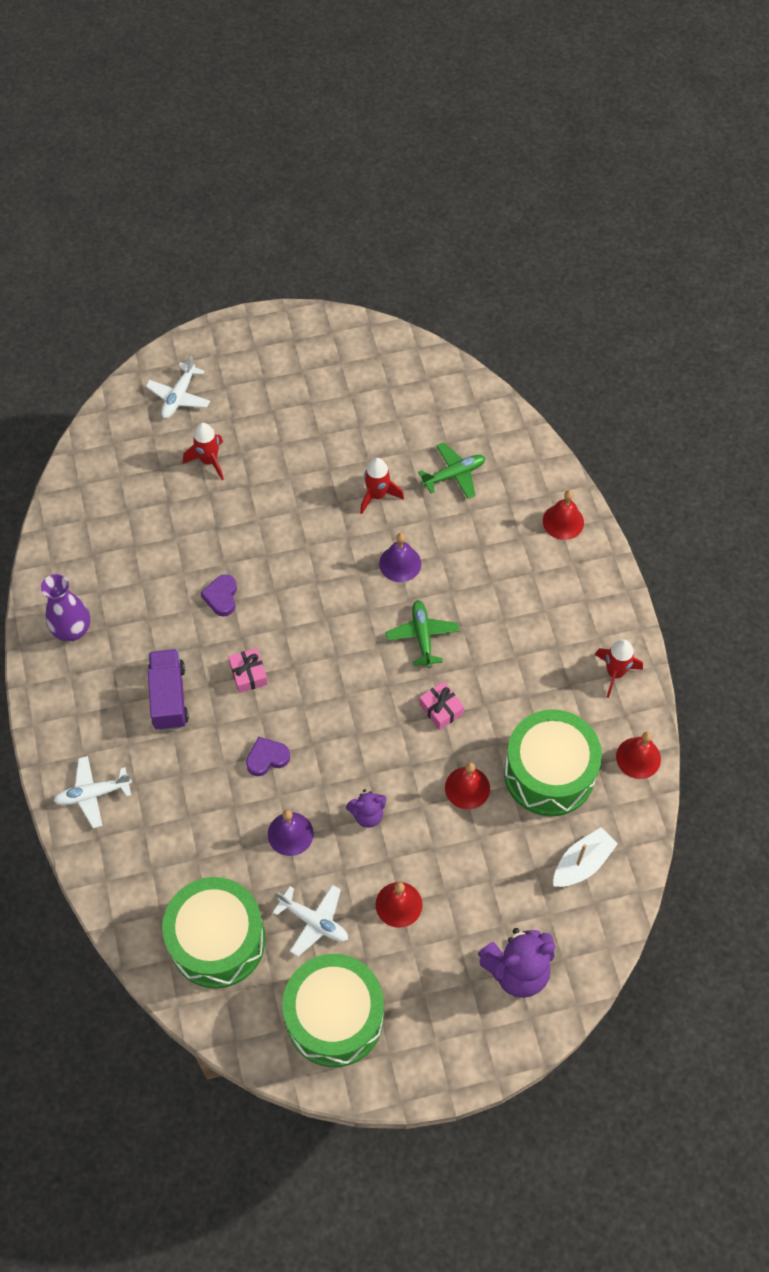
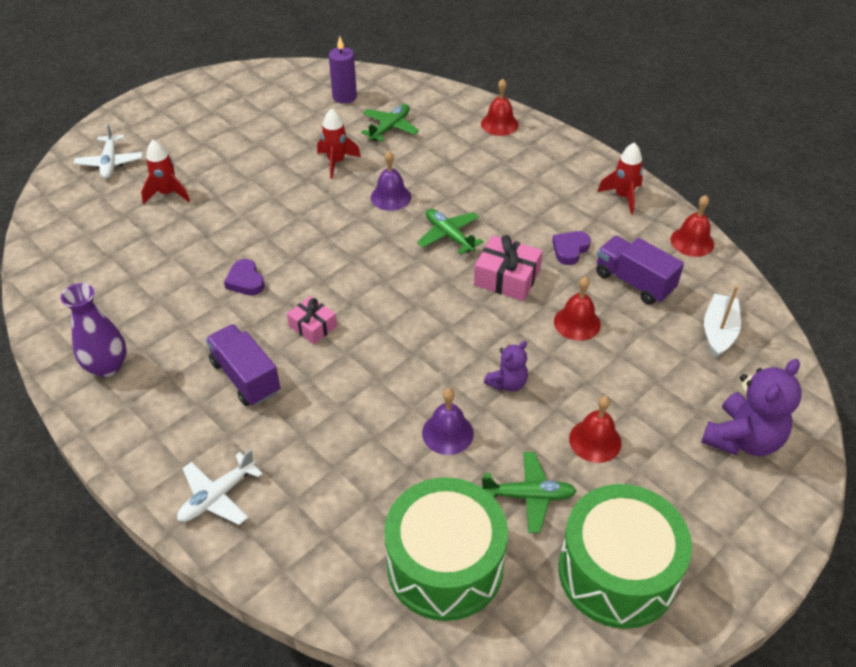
camera: 30 degrees left, 15 degrees down
(267, 758) = (378, 383): purple heart -> purple heart (570, 250)
(314, 921) = (528, 496): white plane -> green plane
(436, 410) = (344, 97): none -> purple candle
(441, 709) = (507, 278): pink gift -> pink gift, size x1.53
(549, 773) = (634, 282): green drum -> purple truck

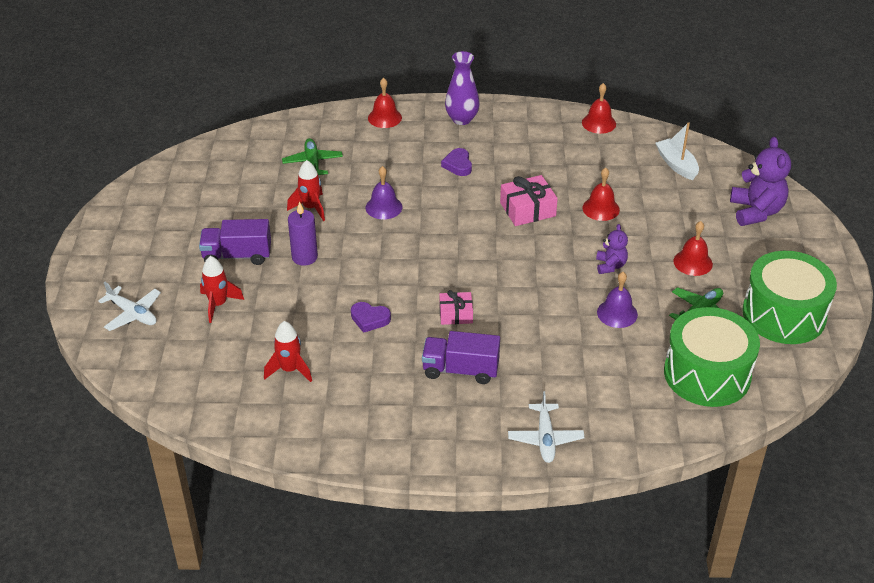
camera: 45 degrees left, 5 degrees down
(107, 366) = (361, 429): purple vase -> purple vase (462, 119)
(344, 97) = (244, 161): purple candle -> purple candle (304, 257)
(449, 236) = (457, 207): green plane -> none
(570, 250) = (540, 170): purple heart -> purple heart (458, 165)
(623, 197) = (526, 119): red rocket -> red rocket (290, 370)
(634, 282) = (599, 166): purple truck -> purple truck (237, 255)

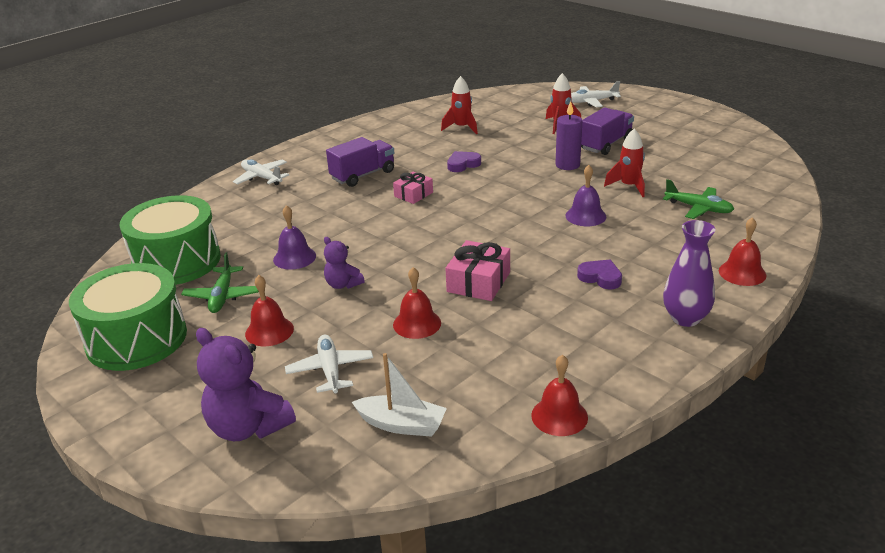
camera: 135 degrees right, 10 degrees down
(682, 214) = (330, 370): none -> white plane

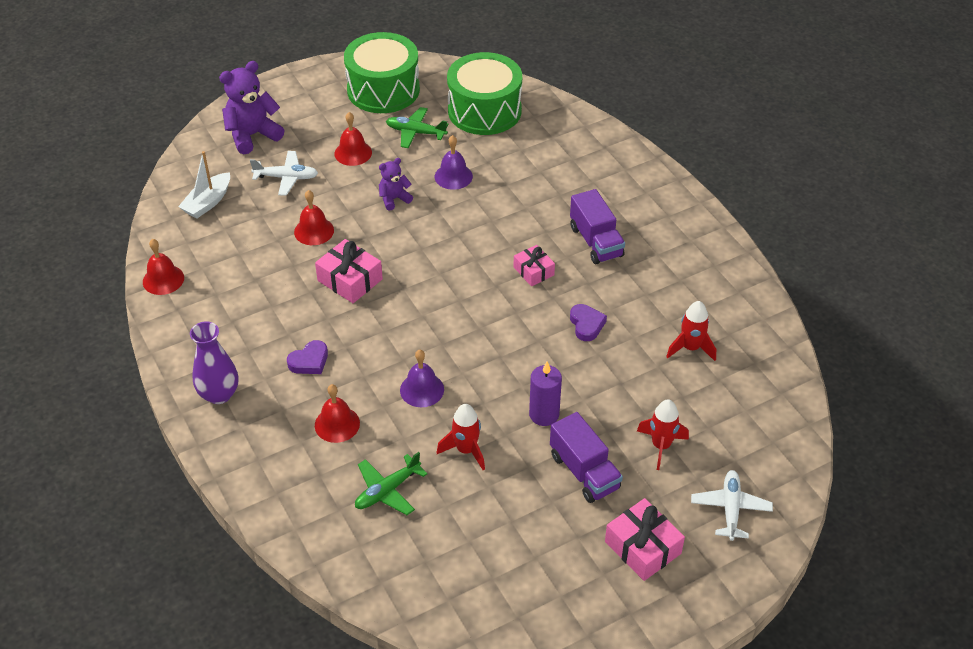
camera: 105 degrees right, 15 degrees up
(262, 178) = (623, 170): white plane -> none
(647, 120) = (643, 547): none -> pink gift
(742, 273) = (256, 467): red bell -> red bell (337, 424)

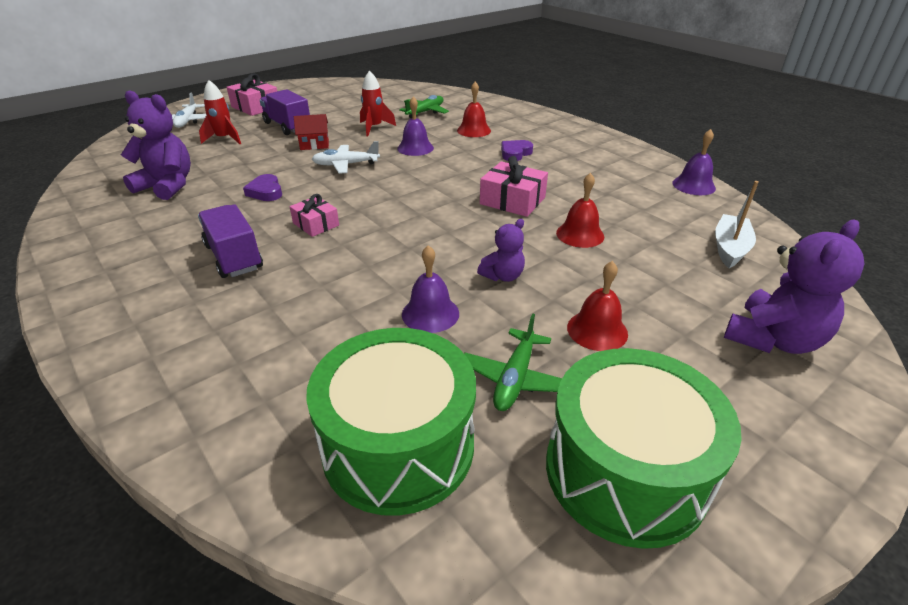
camera: 170 degrees right, 10 degrees down
(163, 279) = (693, 185): red bell -> purple bell
(219, 394) = (572, 135): purple vase -> none
(286, 177) = (663, 285): white plane -> white plane (346, 165)
(415, 132) = (515, 378): green plane -> green plane turned 105 degrees clockwise
(544, 414) = (314, 145): purple candle -> red house
(690, 348) = (167, 186): red rocket -> purple teddy bear

